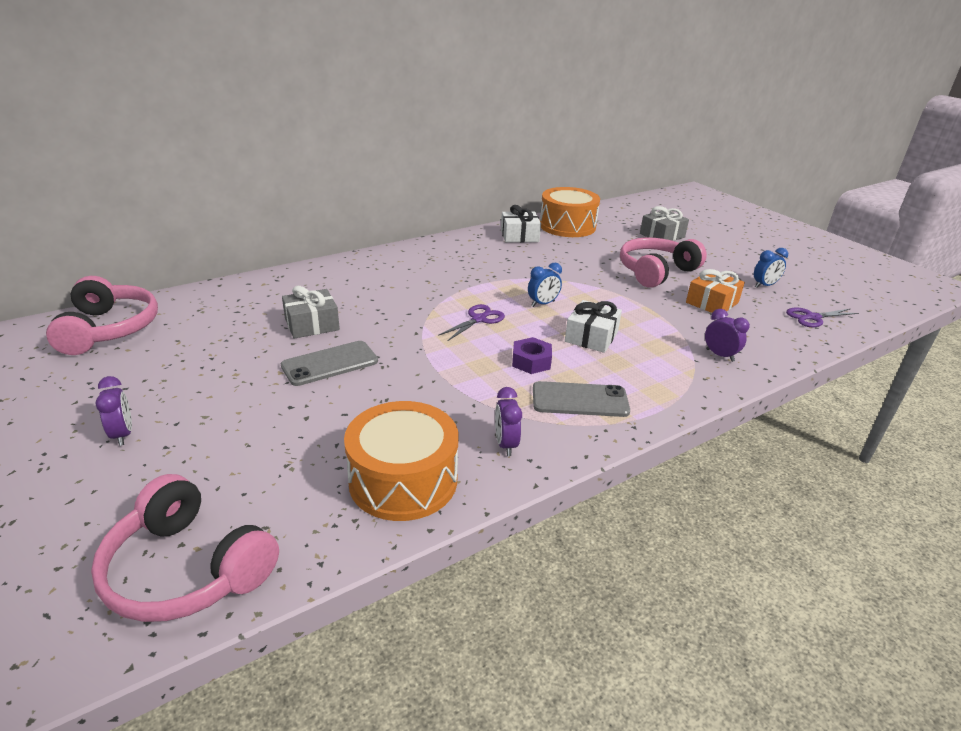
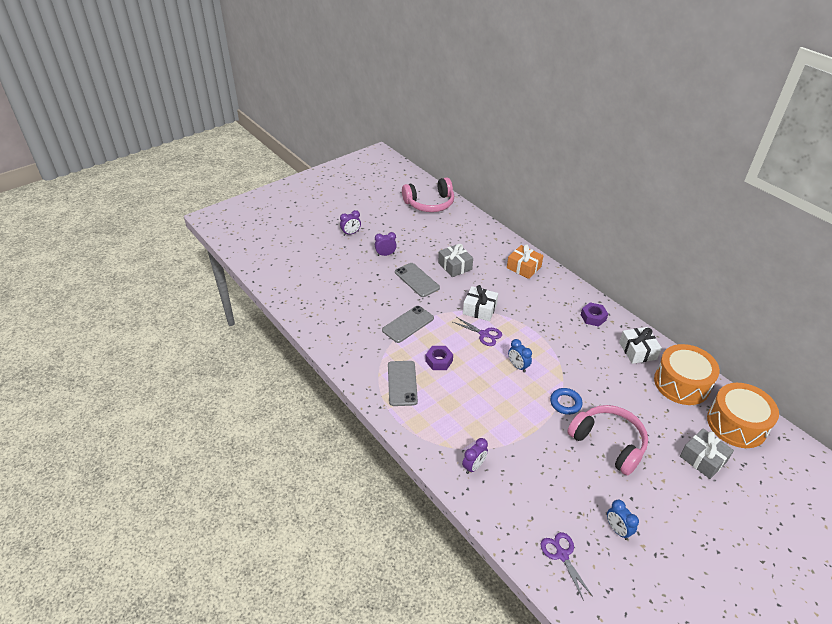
camera: 85 degrees right, 10 degrees up
(188, 569) = (279, 270): pink headphones -> none
(403, 480) = (329, 318): orange drum -> orange drum (736, 424)
(443, 383) = (408, 324): none -> grey phone
(461, 248) = (593, 317): none -> purple nut
(505, 444) = (358, 352): purple clock -> purple clock (385, 254)
(591, 337) = (478, 392): white gift -> white gift (479, 309)
(602, 284) = (565, 403): none -> blue ring
(712, 302) = (562, 477): orange gift -> orange gift (524, 267)

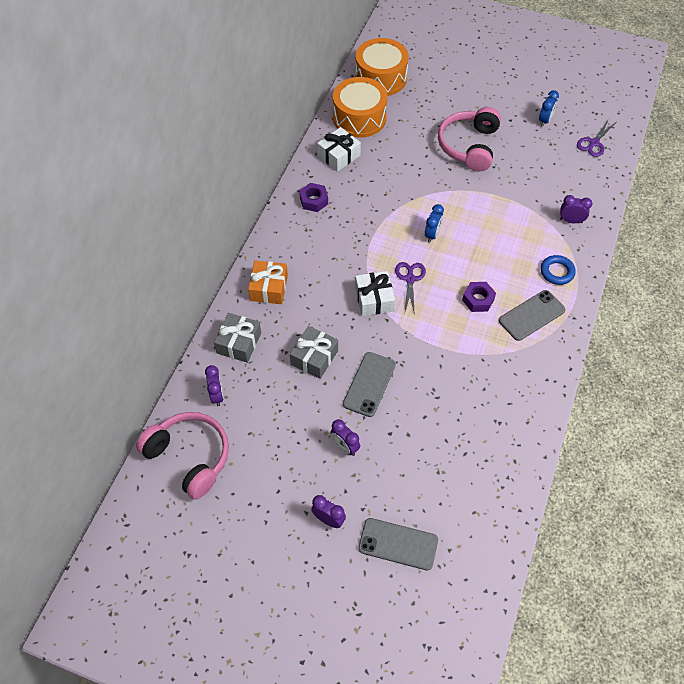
camera: 120 degrees left, 15 degrees up
(408, 324) = (449, 353): grey phone -> grey phone (398, 544)
(459, 223) = (217, 395): none -> purple clock
(565, 403) = (449, 185): blue ring -> blue ring (557, 272)
(703, 459) = (435, 90): grey gift -> grey gift (239, 343)

